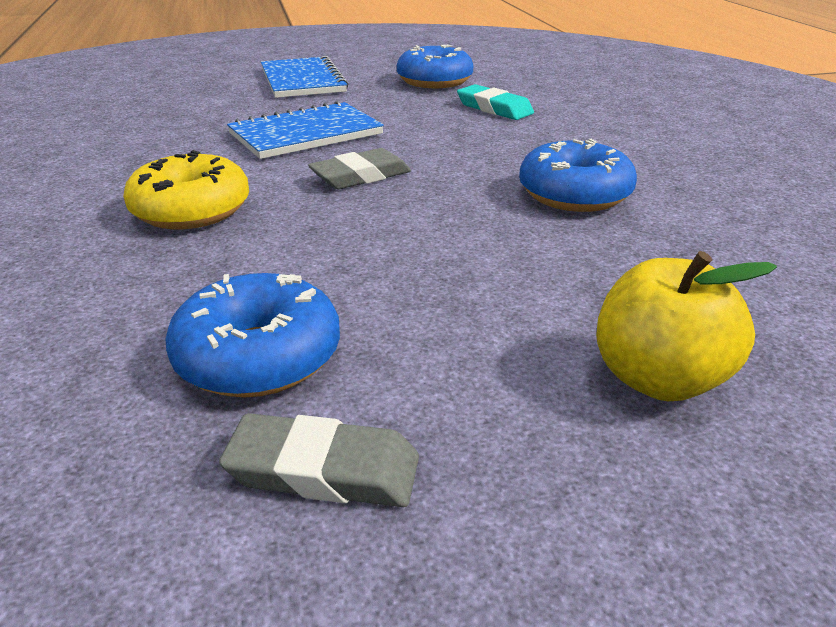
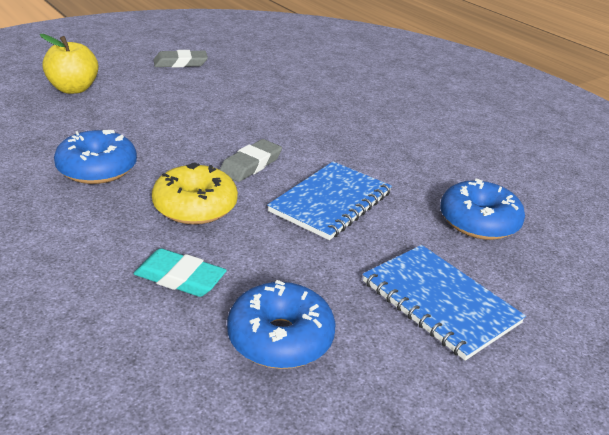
camera: 155 degrees right, 0 degrees up
(191, 210) = (324, 129): yellow donut -> yellow donut (195, 207)
(258, 356) = (223, 81): blue donut -> blue donut (478, 222)

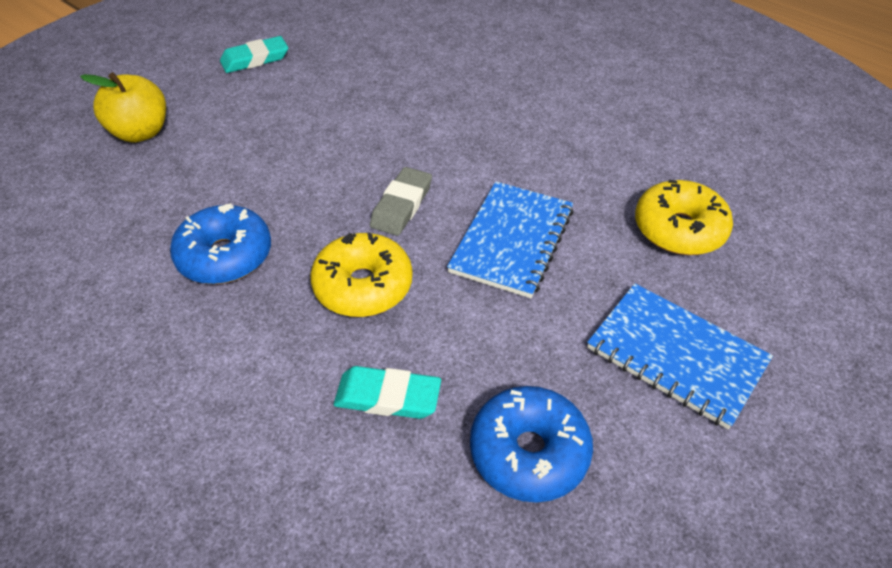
camera: 10 degrees left, 15 degrees up
(180, 63) = (255, 59): grey eraser -> turquoise eraser
(478, 222) = (679, 229): blue donut -> yellow donut

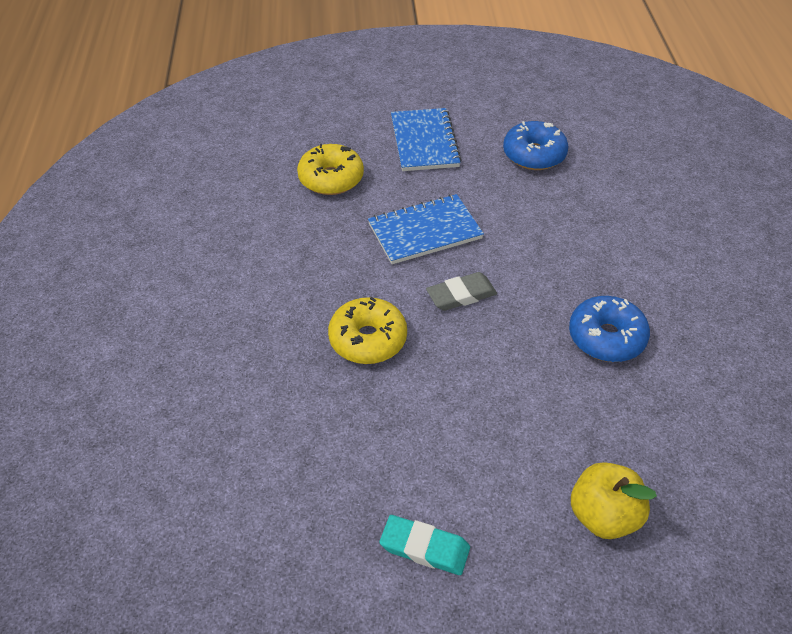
camera: 135 degrees left, 0 degrees up
(363, 286) = (537, 263): yellow donut -> yellow donut (368, 339)
(388, 397) = (575, 208): turquoise eraser -> none

